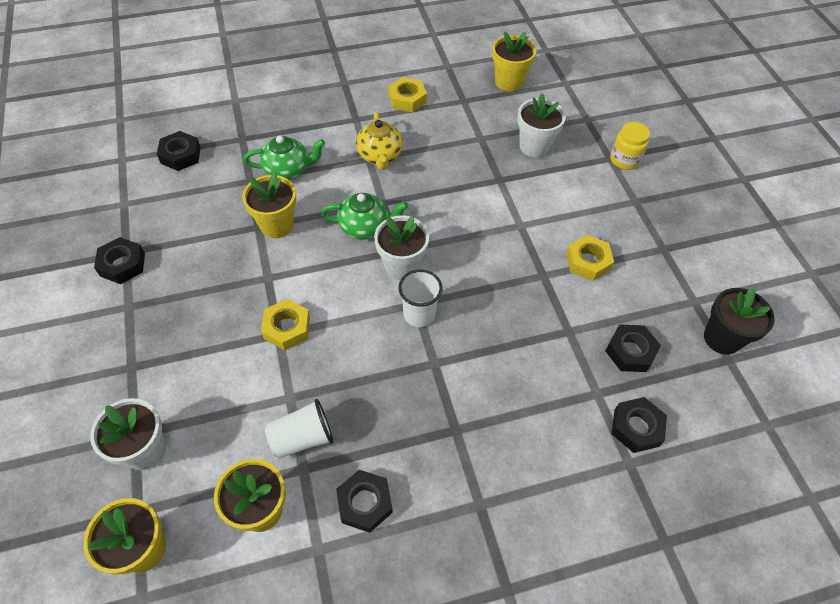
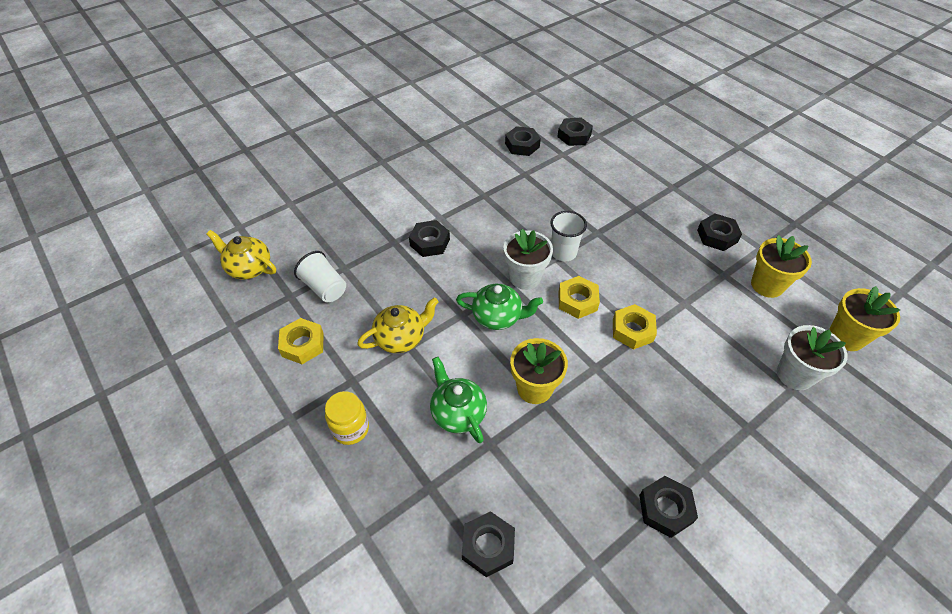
camera: 110 degrees left, 5 degrees down
(302, 438) = (706, 283): white cup -> white cup (325, 288)
(365, 227) = (498, 317): green teapot -> green teapot turned 120 degrees clockwise
(486, 206) = (430, 242): none -> black nut
(508, 82) = (249, 268): yellow flower pot -> yellow teapot
(534, 146) = (341, 229): white flower pot -> none
(587, 261) = (457, 175): yellow nut -> yellow nut (577, 301)
(624, 160) = (337, 173): yellow jar -> yellow jar (350, 428)
(722, 338) = (486, 111): black flower pot -> none

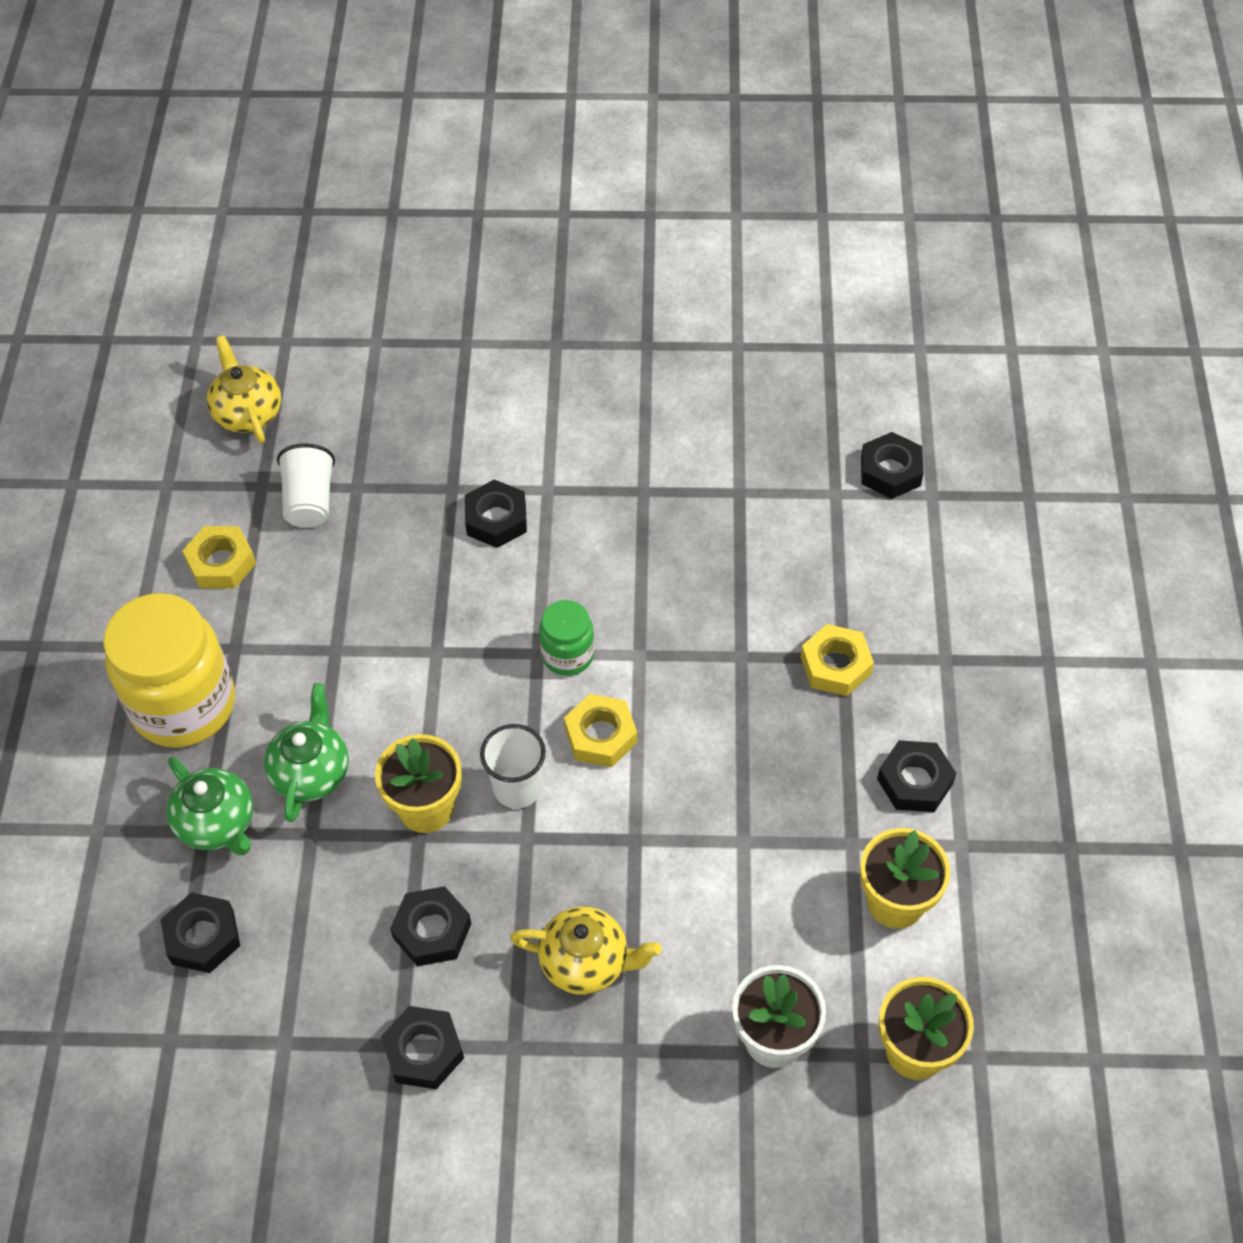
camera: 40 degrees right, 5 degrees up
(350, 428) = (184, 705): yellow jar -> yellow jar, size x1.99
(401, 338) = (336, 632): yellow teapot -> yellow teapot (586, 962)
(498, 317) = (477, 686): green teapot -> green teapot (217, 823)
(522, 145) = (788, 439): black nut -> black nut (432, 931)
(525, 277) = (568, 655): white flower pot -> green jar
(563, 252) = (658, 654): white cup -> white cup (517, 788)
(632, 330) = (627, 826): yellow nut -> yellow nut (835, 665)

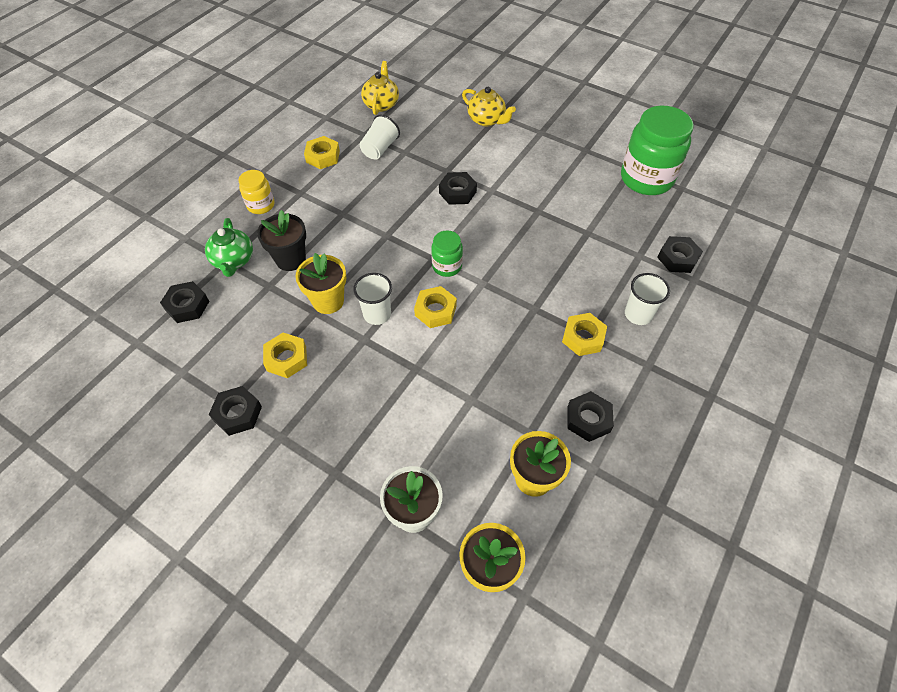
camera: 30 degrees right, 0 degrees up
(184, 705) = (261, 205): yellow jar -> yellow jar, size x0.50
(311, 772) = (290, 259): green teapot -> black flower pot
(432, 931) = (286, 358): black nut -> yellow nut
(586, 962) = (347, 415): yellow teapot -> yellow teapot (487, 120)
(769, 355) = (646, 179): none -> green jar
(888, 589) = (638, 314): none -> white cup

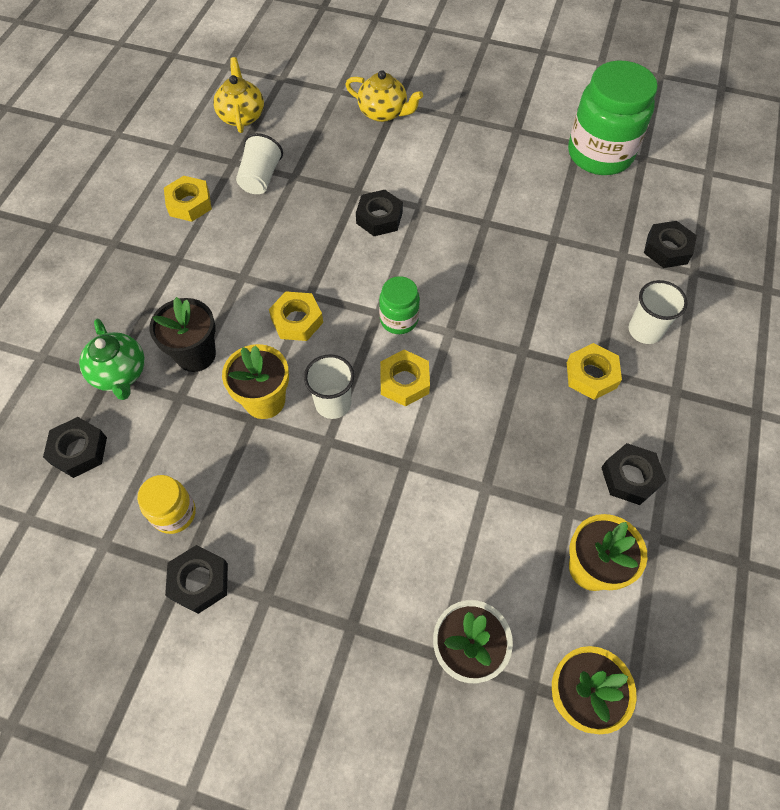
camera: 15 degrees left, 5 degrees up
(261, 205) = (129, 288): yellow jar -> yellow jar (174, 513)
(286, 358) = (237, 491): yellow nut -> yellow nut (297, 320)

